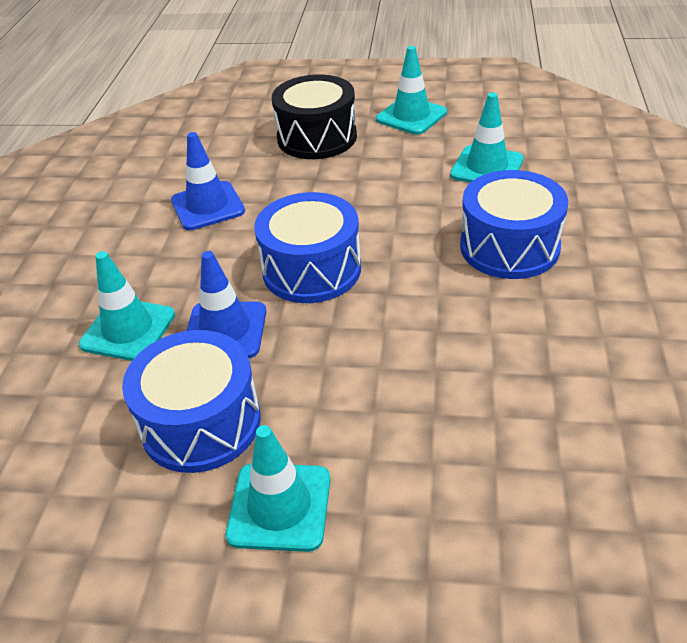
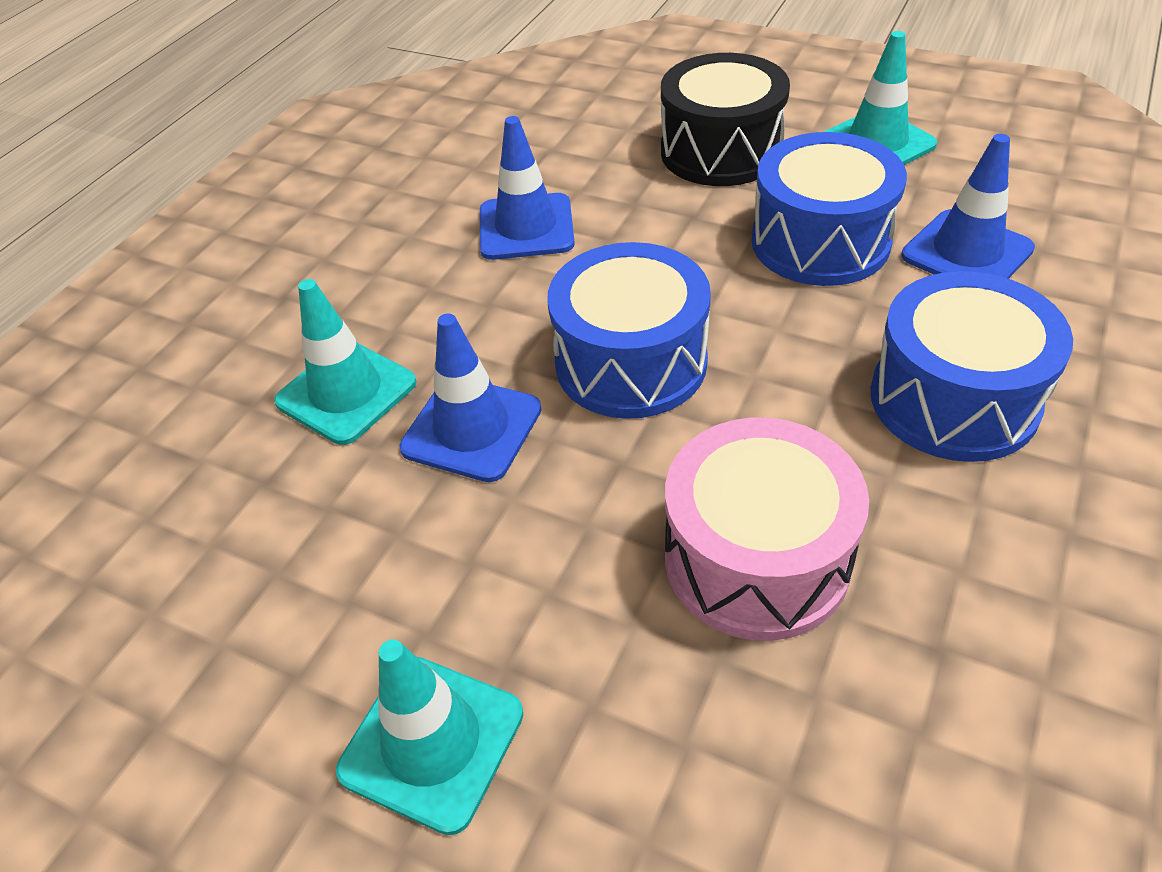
camera: 20 degrees right, 5 degrees up
(201, 423) = (381, 566): blue drum -> blue drum (820, 242)
(432, 357) = (756, 558): none -> pink drum
(487, 167) = (966, 252): turquoise traffic cone -> blue traffic cone

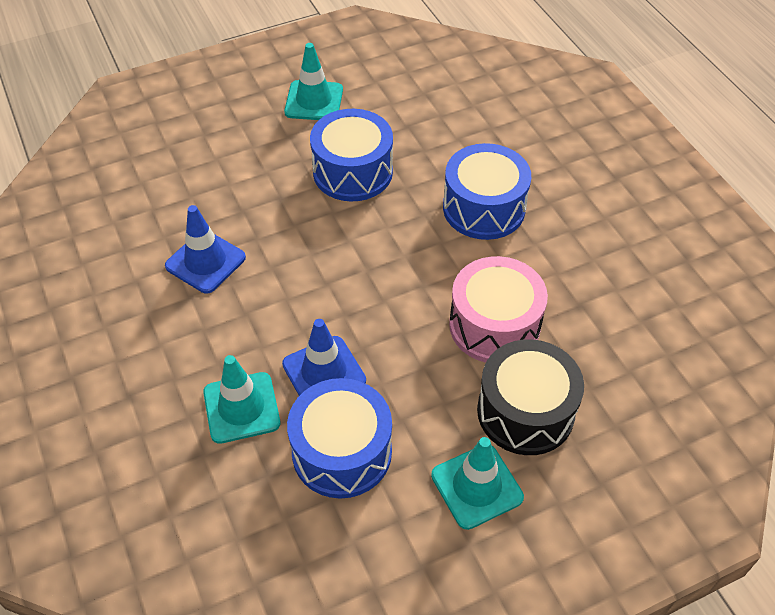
camera: 55 degrees left, 5 degrees up
(631, 362) = (349, 289): blue drum -> blue drum (342, 452)
(721, 151) = (246, 152): black drum -> black drum (525, 412)
(966, 252) = (415, 136): blue traffic cone -> none

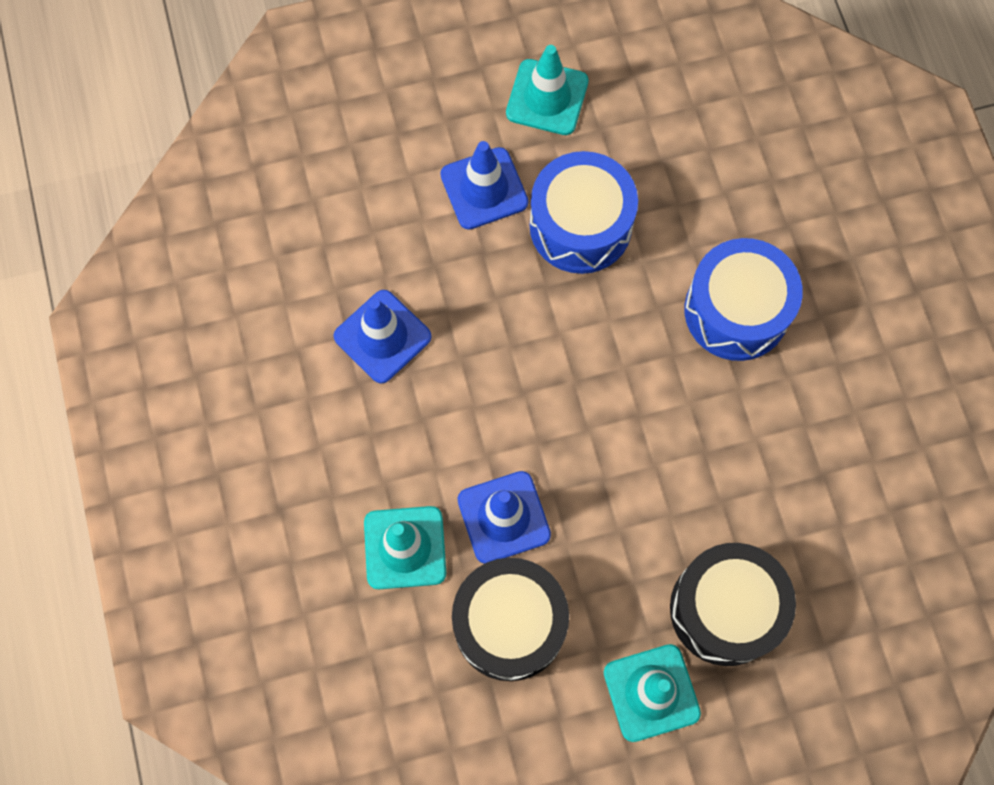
camera: 10 degrees right, 20 degrees up
(274, 159) = (484, 188): none -> blue traffic cone
(342, 452) = (509, 624): blue drum -> black drum
(494, 325) = (713, 487): pink drum -> none

